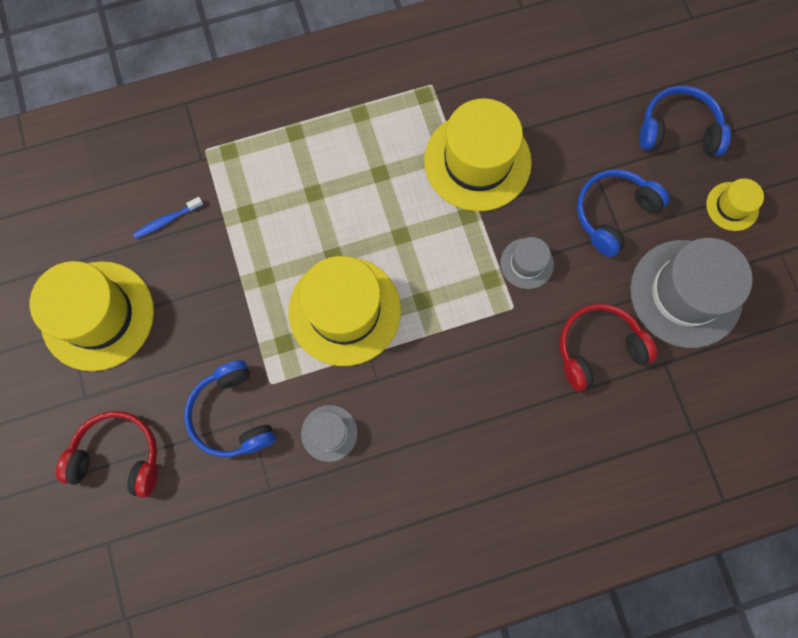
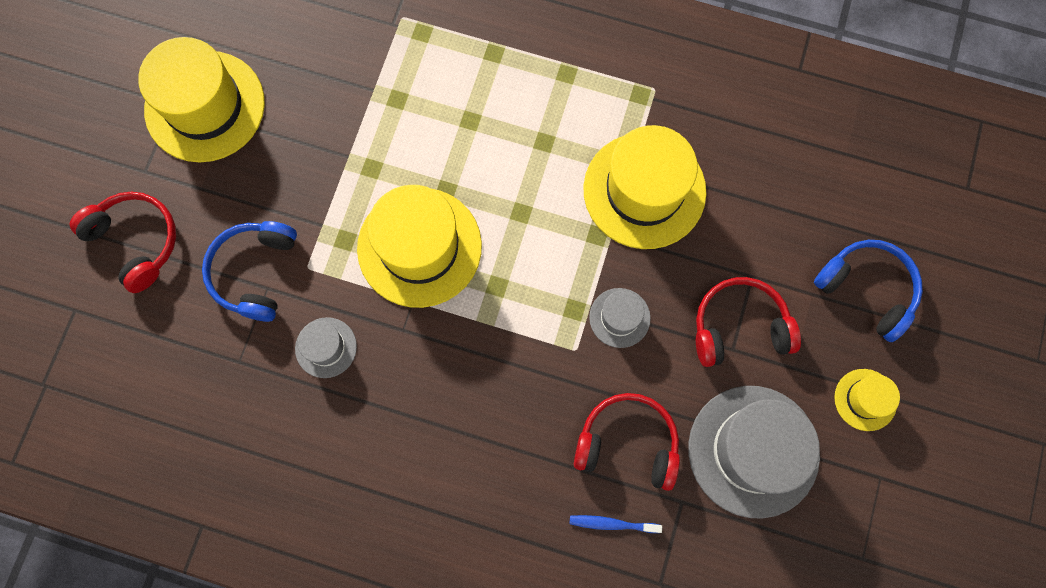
camera: 35 degrees right, 0 degrees up
(167, 220) = (323, 60): blue toothbrush -> blue toothbrush (612, 524)
(613, 214) = (739, 327): blue headphones -> red headphones

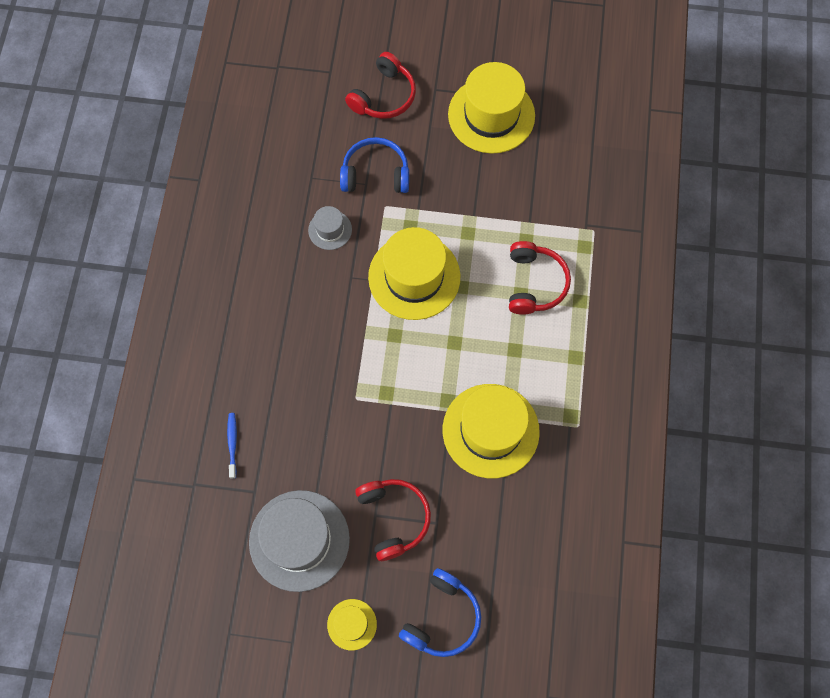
camera: 80 degrees right, 5 degrees down
(619, 317) = (385, 427): grey hat -> none
(627, 444) = (291, 446): red headphones -> red headphones (534, 283)

